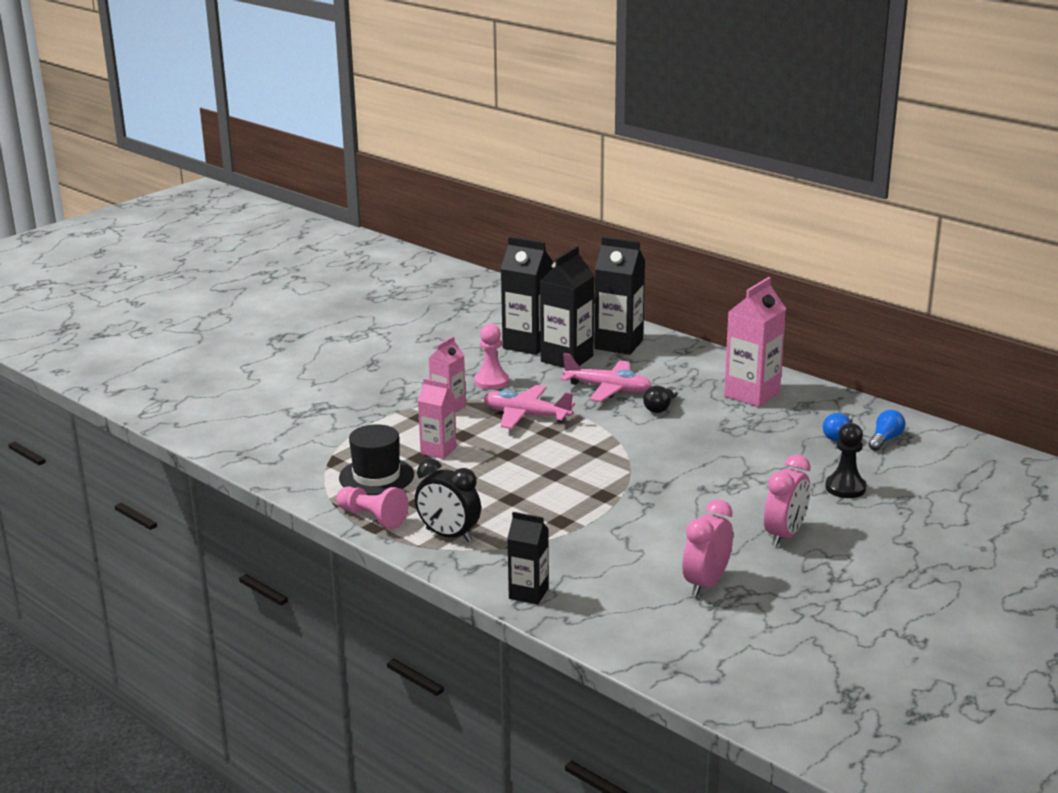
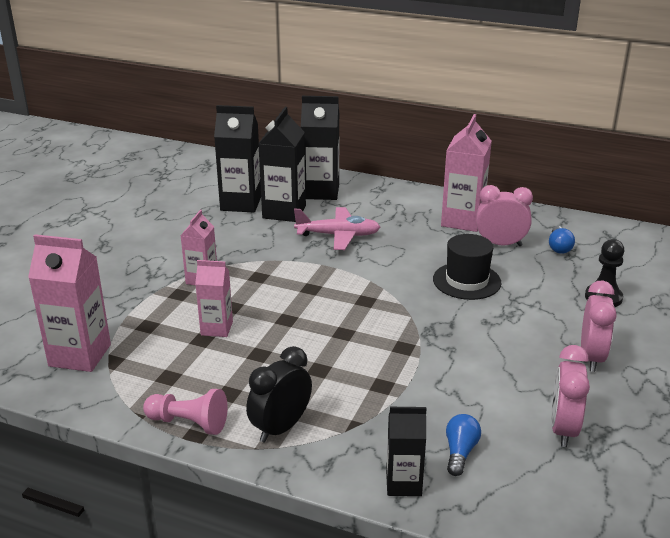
camera: 20 degrees left, 5 degrees up
(307, 451) = (80, 355): none -> pink carton
(376, 476) = (168, 371): black hat -> black hat (466, 281)
(449, 535) = (280, 428): black clock -> black clock turned 120 degrees clockwise
(491, 382) = (228, 245): pink pawn -> none
(526, 415) = (280, 275): pink plane -> none
(660, 407) = (395, 246): black light bulb -> none
(775, 422) = (500, 244): none -> pink clock
(885, 440) = (598, 245): blue light bulb -> blue light bulb (460, 452)

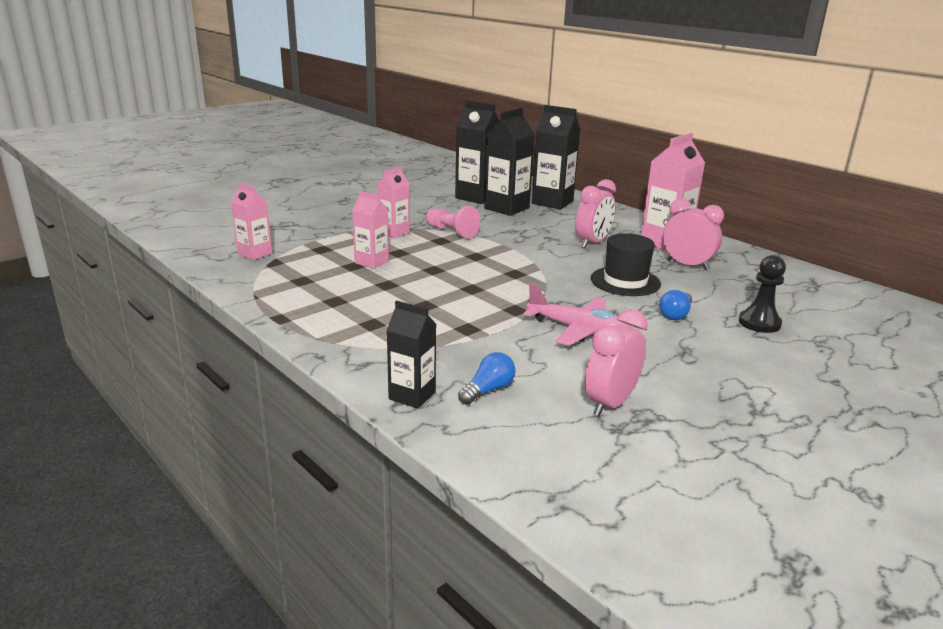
camera: 25 degrees right, 5 degrees down
(80, 355) = (254, 254): pink carton -> pink carton, size x0.61
(189, 423) = (284, 310): pink pawn -> pink pawn (452, 232)
(280, 428) = (351, 332): black clock -> none
(338, 235) = (537, 230): pink plane -> pink plane (578, 330)
(559, 247) = (747, 279): blue light bulb -> blue light bulb (675, 314)
(591, 357) = (698, 361): pink clock -> pink clock (593, 243)

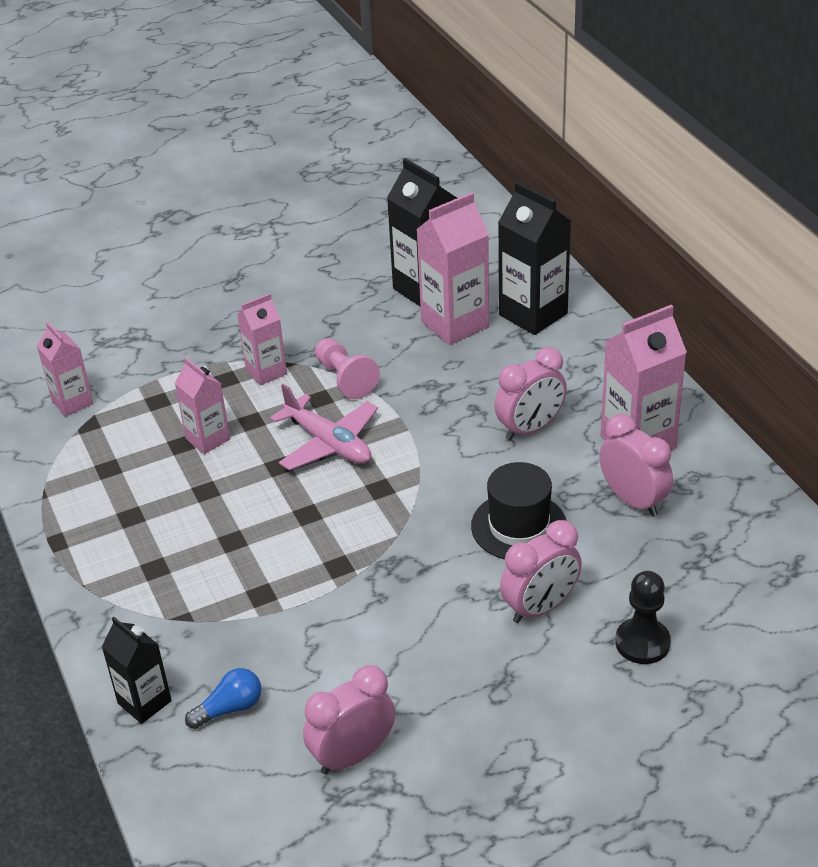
camera: 20 degrees right, 15 degrees up
(506, 208) = (455, 324): black carton -> pink carton
(578, 330) = (394, 618): pink plane -> pink plane (328, 443)
(675, 314) = (540, 607): blue light bulb -> pink clock

